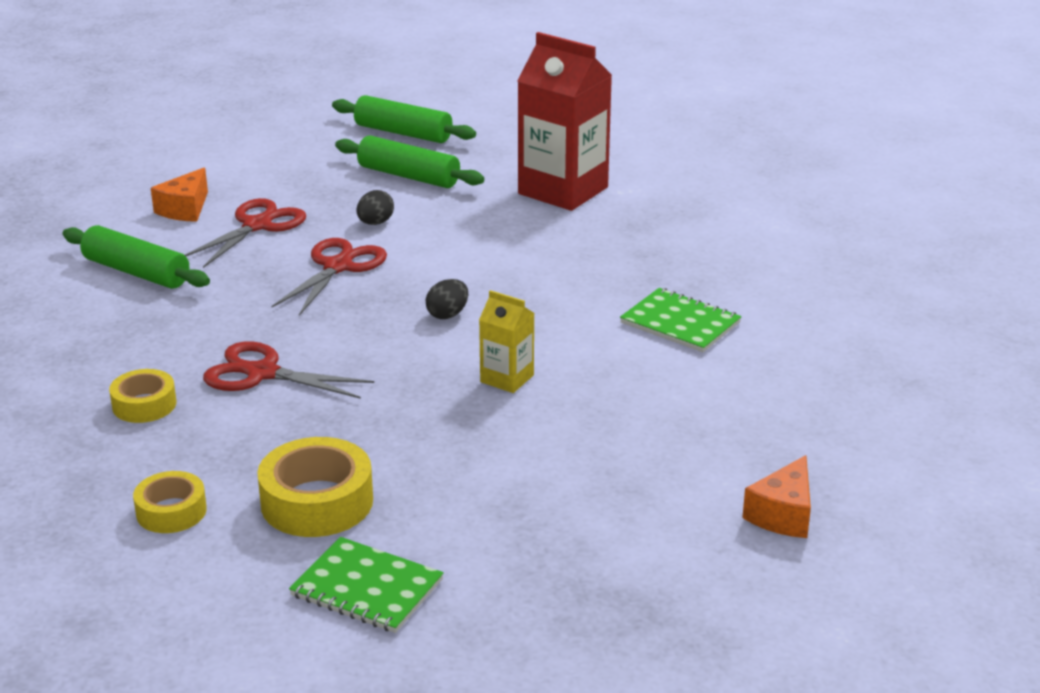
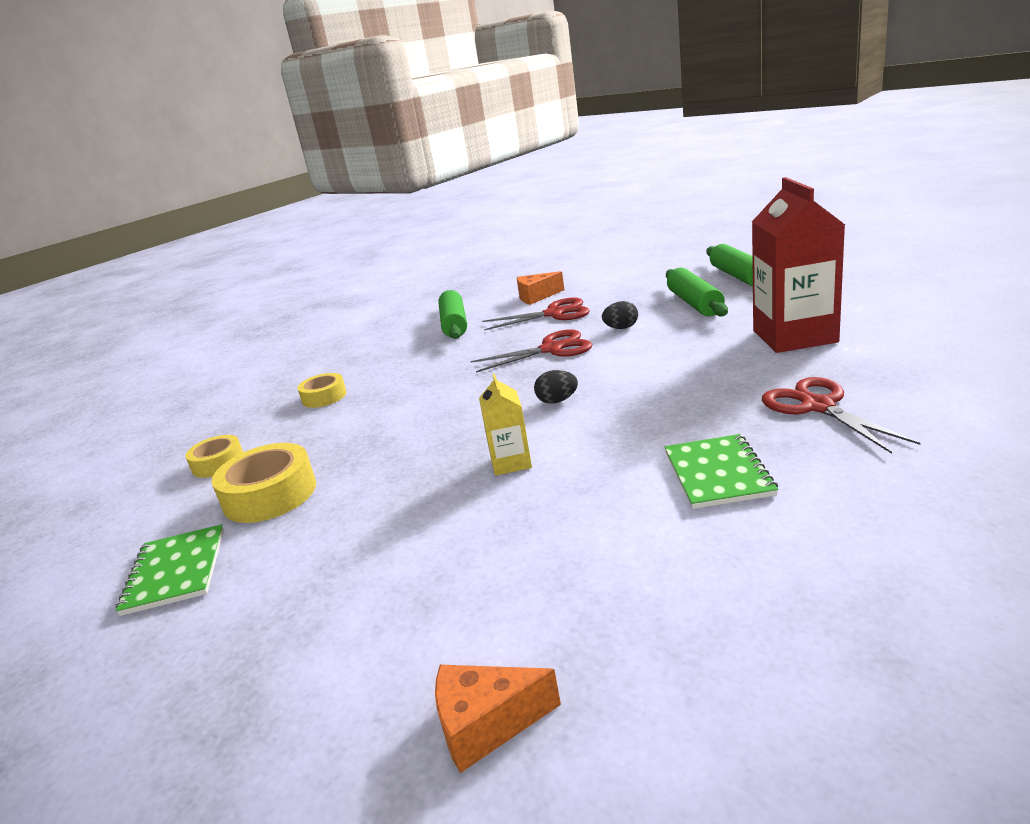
camera: 55 degrees right, 5 degrees down
(262, 373) = (399, 400): red scissors -> red scissors (818, 406)

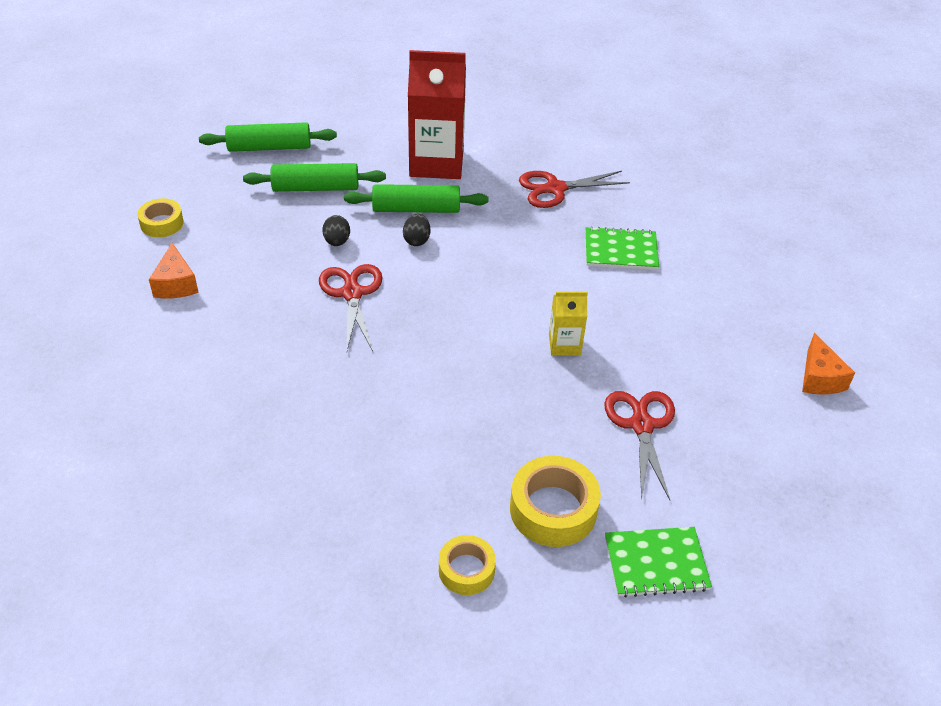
camera: 90 degrees left, 20 degrees up
(324, 397) = (345, 485): yellow tape -> yellow tape (162, 223)
(454, 324) = (203, 362): green rolling pin -> green rolling pin (416, 209)
(554, 314) = (251, 278): red scissors -> red scissors (641, 425)
(557, 401) = (471, 305): black egg -> black egg (416, 240)

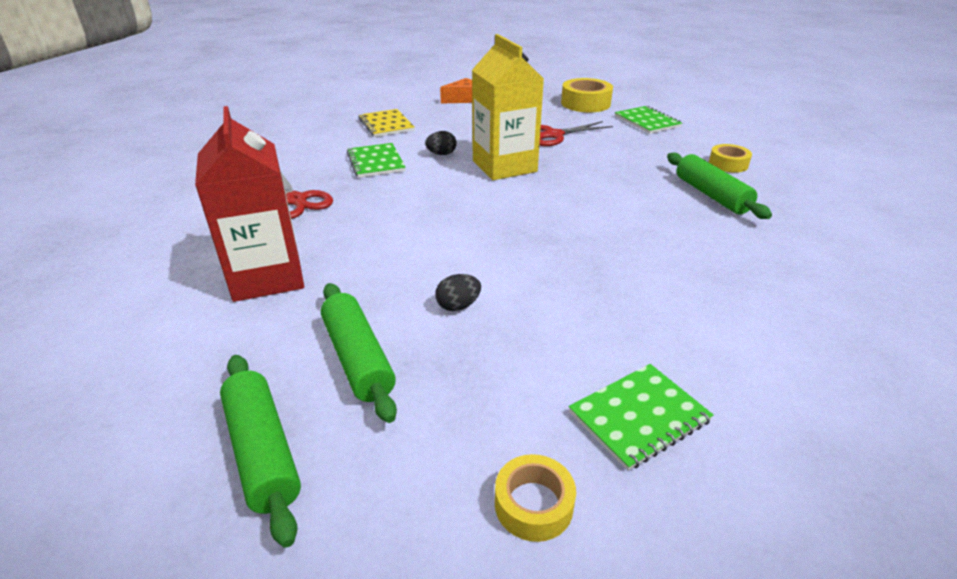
camera: 110 degrees left, 10 degrees down
(176, 284) = (639, 416): orange cheese -> green notebook
(352, 293) = (532, 271): red scissors -> none
(416, 209) = (367, 268): green rolling pin -> green rolling pin (711, 195)
(416, 240) = (421, 255): black egg -> black egg (441, 154)
(553, 509) = (650, 149): yellow tape -> yellow tape (585, 103)
(564, 344) = (504, 166): yellow carton -> yellow carton, size x2.03
(734, 280) = (386, 125): none -> yellow notebook

